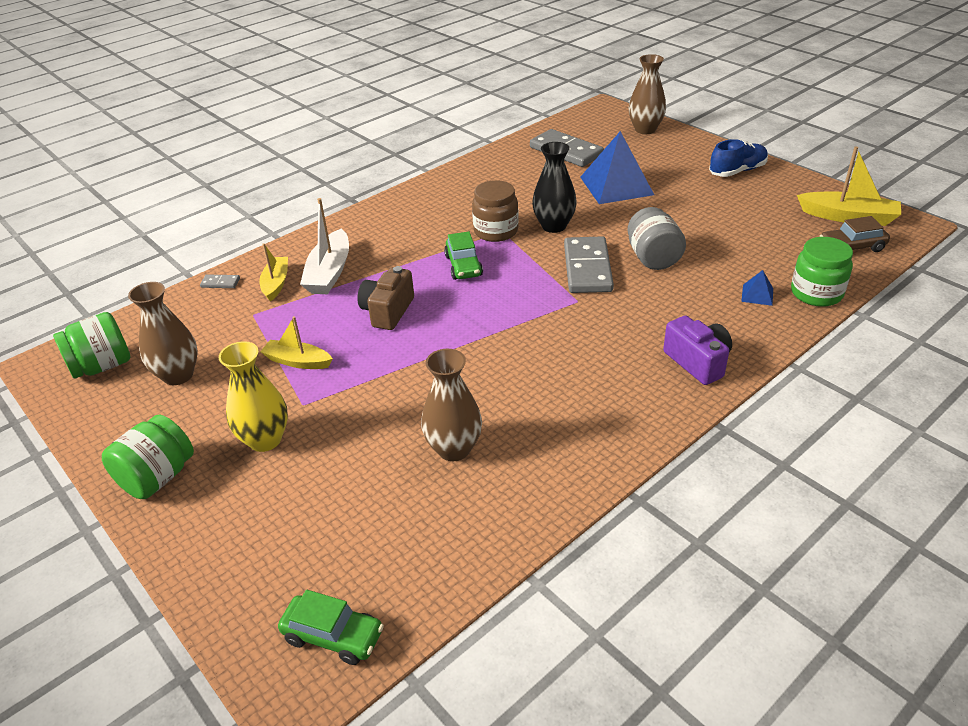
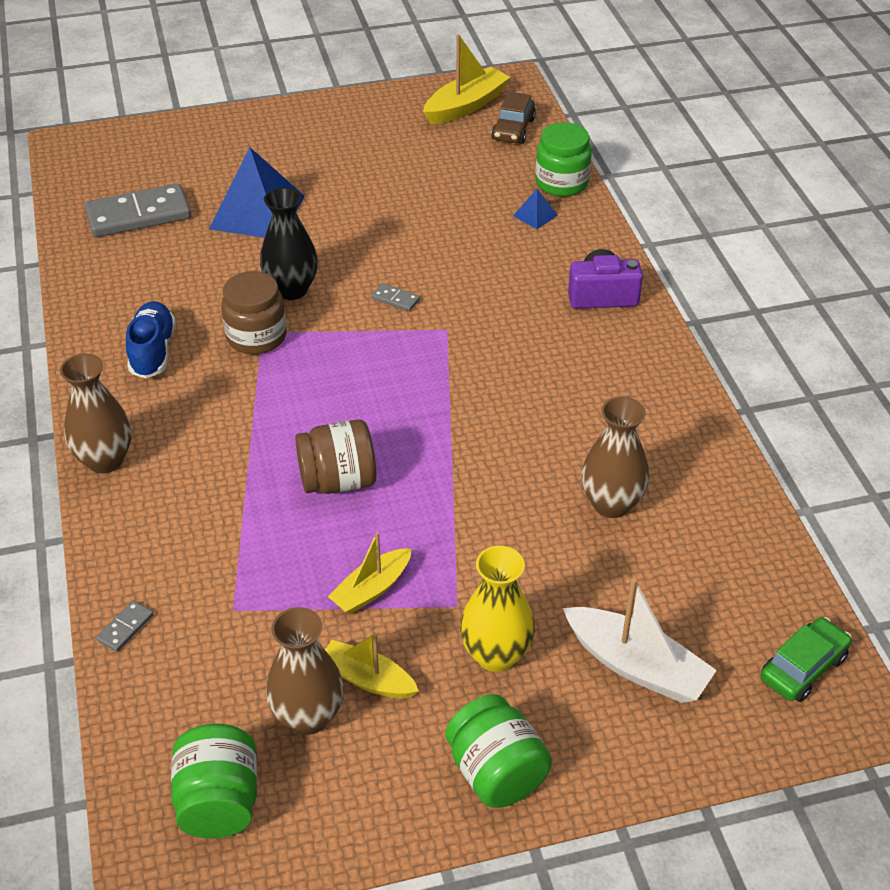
camera: 65 degrees left, 5 degrees up
(276, 283) = (182, 568): yellow boat -> yellow boat (367, 679)
(329, 273) = (206, 509): white boat -> white boat (636, 666)
(387, 311) = (338, 481): brown camera -> brown jar
(463, 266) = (303, 388): green car -> none
(587, 268) = (395, 299): grey domino -> grey domino, size x0.42
(645, 129) = (160, 140): brown vase -> brown vase (105, 460)
(653, 258) = (419, 249): grey jar -> none
(737, 171) = (319, 124): blue shoe -> blue shoe (153, 351)

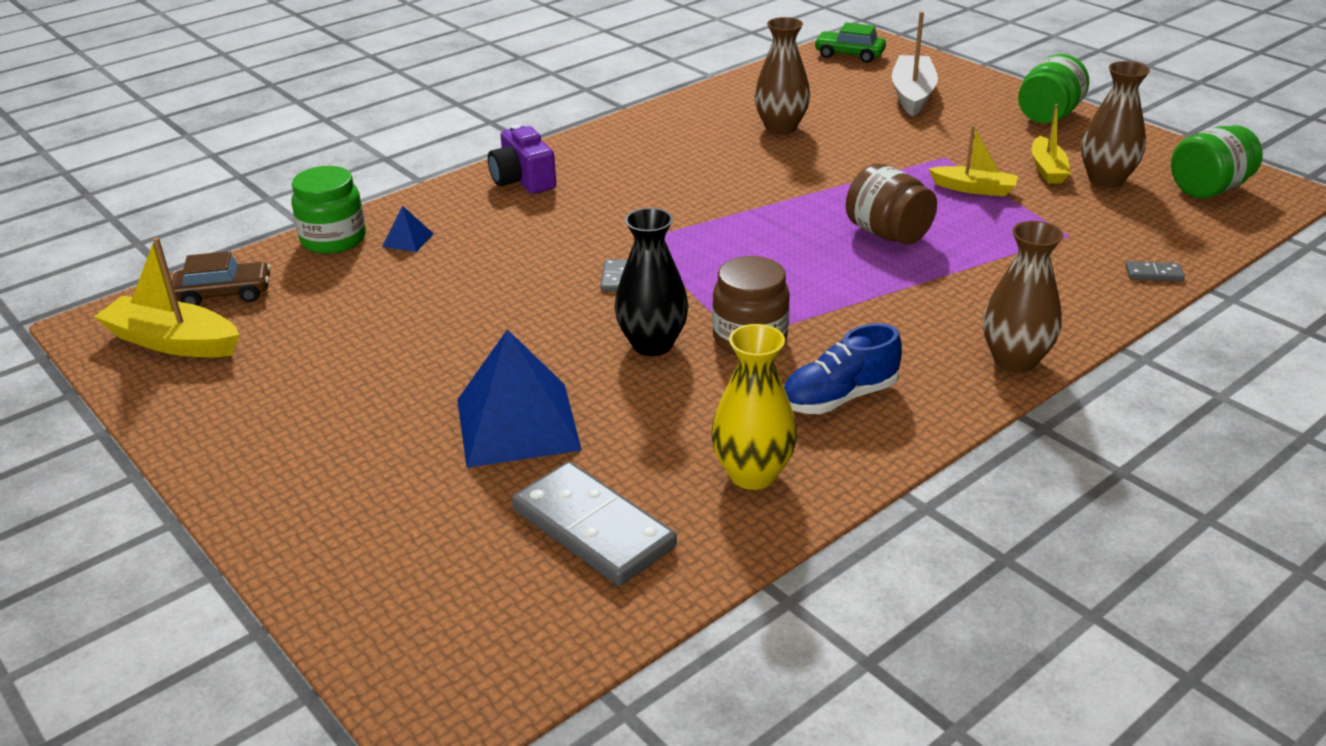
camera: 115 degrees left, 10 degrees down
(496, 655) = (965, 135): yellow vase -> yellow vase (752, 474)

